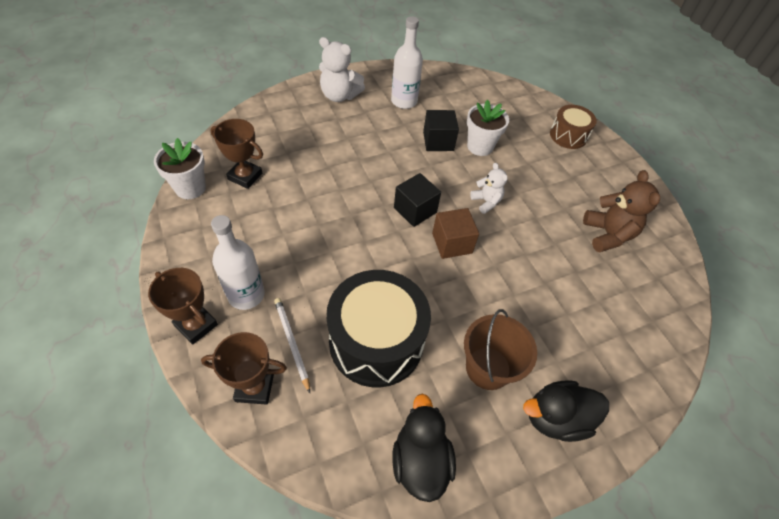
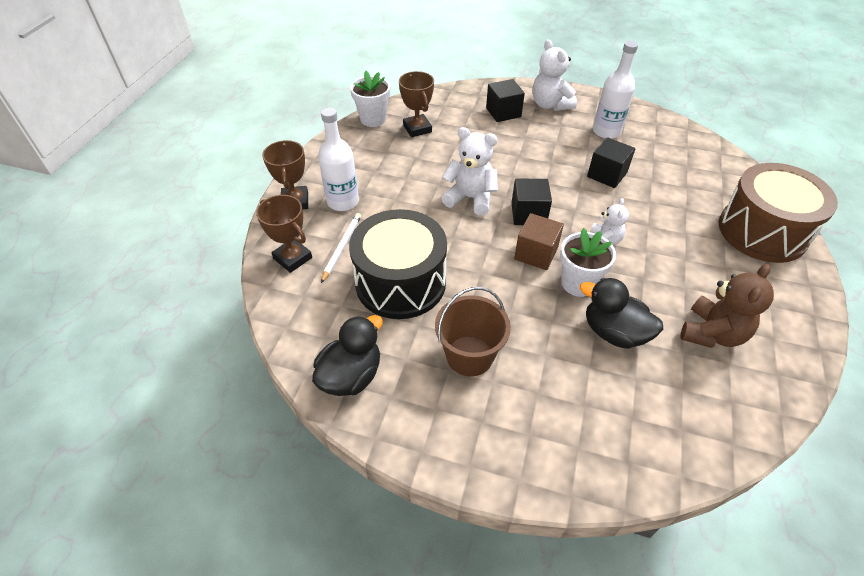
camera: 45 degrees right, 5 degrees down
(307, 121) = (503, 112): none -> black cube
(357, 222) = (470, 198): none -> white teddy bear
(480, 146) = (646, 196): white flower pot -> white flower pot (578, 283)
(556, 418) = (490, 429): black duck -> black duck (614, 332)
(568, 136) = (762, 231): brown drum -> brown drum, size x1.83

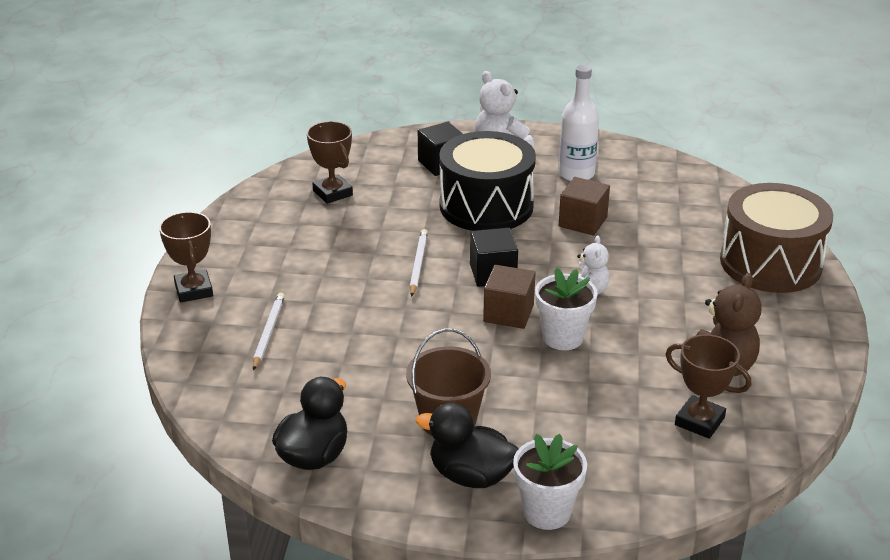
camera: 10 degrees left, 15 degrees down
(292, 258) = (209, 350): brown trophy -> brown trophy (699, 421)
(343, 202) = (256, 284): white bottle -> none
(373, 119) = (271, 187): white flower pot -> white flower pot (547, 512)
(400, 282) = (350, 360): black drum -> black drum (486, 206)
(470, 198) = (418, 264): white teddy bear -> white pencil
(607, 174) = (583, 222): black cube -> brown cube
(614, 332) = (610, 380): black duck -> black duck (471, 476)

